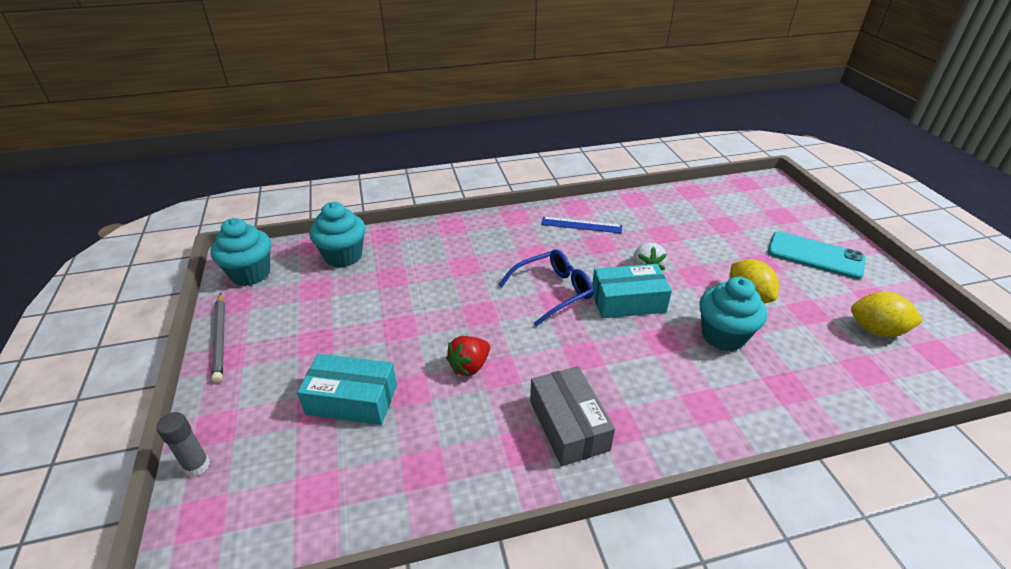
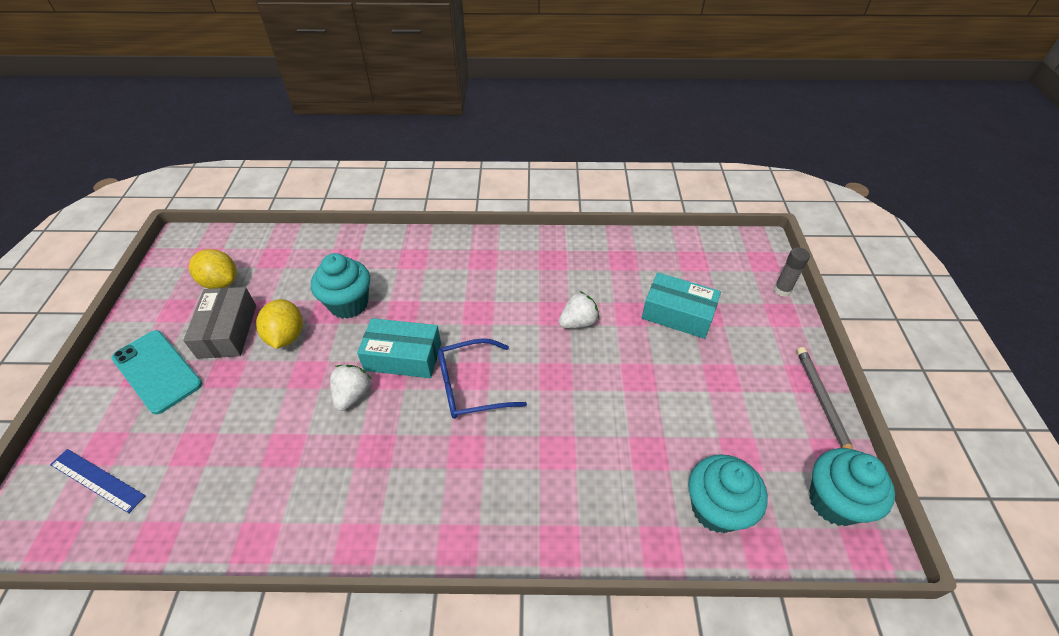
camera: 165 degrees left, 10 degrees up
(469, 366) = (578, 322): red strawberry -> white strawberry
(569, 425) = (516, 265): grey box -> grey box (227, 331)
(581, 225) = (375, 496): blue ruler -> blue ruler (97, 480)

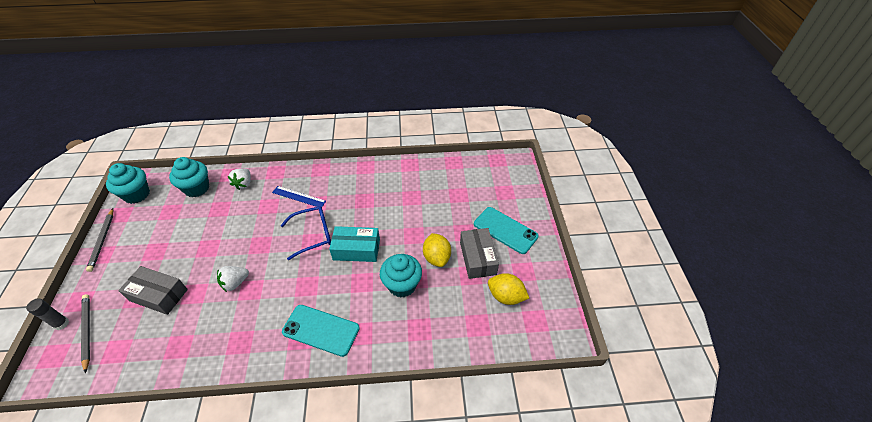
camera: 175 degrees right, 0 degrees up
(97, 480) = (496, 180): blue ruler -> blue ruler (299, 197)
(352, 395) = (383, 225): white strawberry -> white strawberry (243, 184)
(459, 264) = (321, 330): none -> turquoise phone
(677, 314) = (158, 295): turquoise box -> grey box
(742, 280) = (87, 332): none -> grey pencil

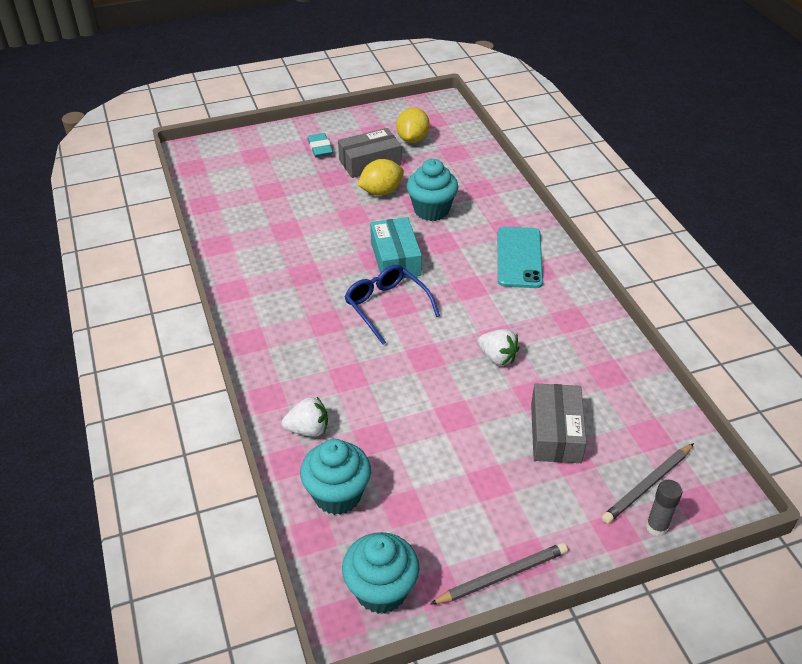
camera: 105 degrees left, 5 degrees down
(299, 197) = (318, 346): blue ruler -> none
(505, 230) = (320, 148): turquoise phone -> turquoise eraser

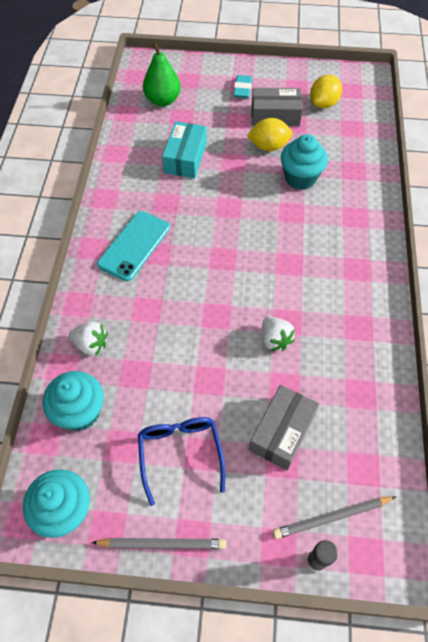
camera: 25 degrees right, 15 degrees up
(238, 181) = (163, 100): none -> green pear
(386, 307) = (212, 257): blue glasses -> blue glasses (180, 454)
(395, 259) = (244, 214): turquoise box -> turquoise box (185, 158)
(519, 257) = (349, 250): turquoise phone -> turquoise phone (134, 246)

